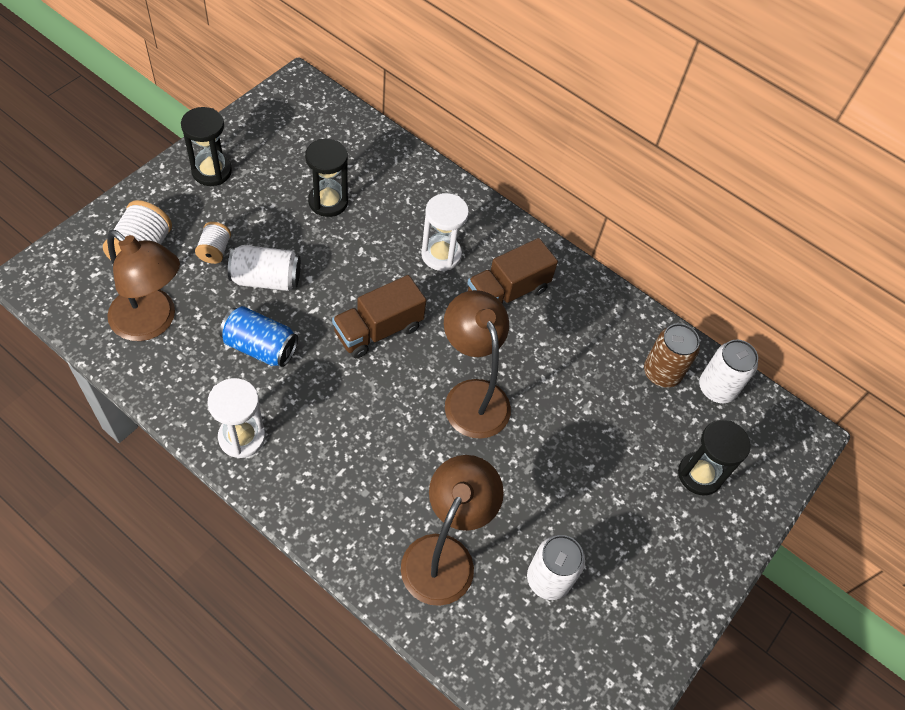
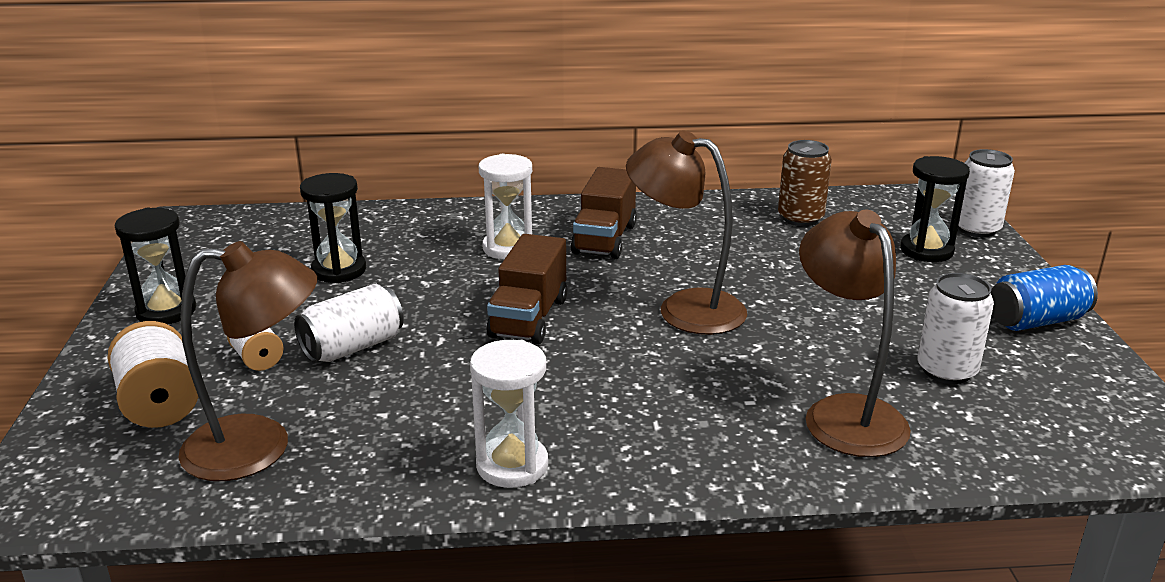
camera: 35 degrees left, 30 degrees down
(260, 347) = (424, 393): blue can -> blue can (1036, 321)
(716, 388) = (850, 205): white can -> white can (976, 229)

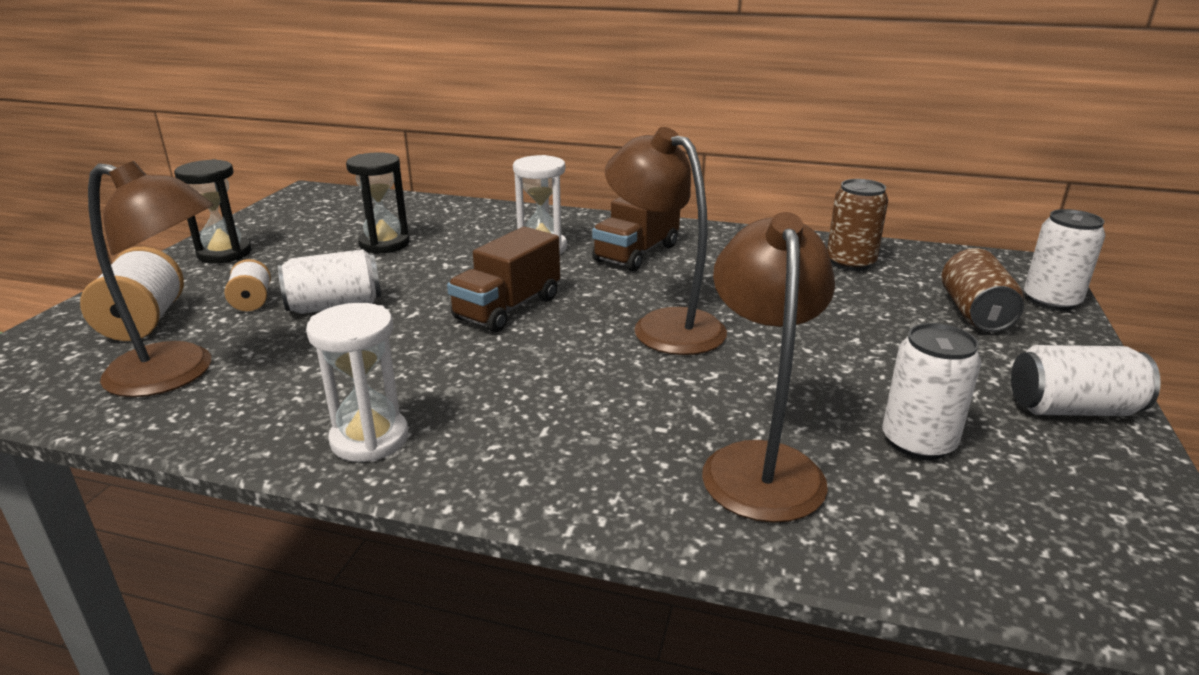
camera: 20 degrees right, 0 degrees up
(926, 251) = (975, 313): black hourglass -> brown can
(1036, 321) = (1072, 409): blue can -> white can

